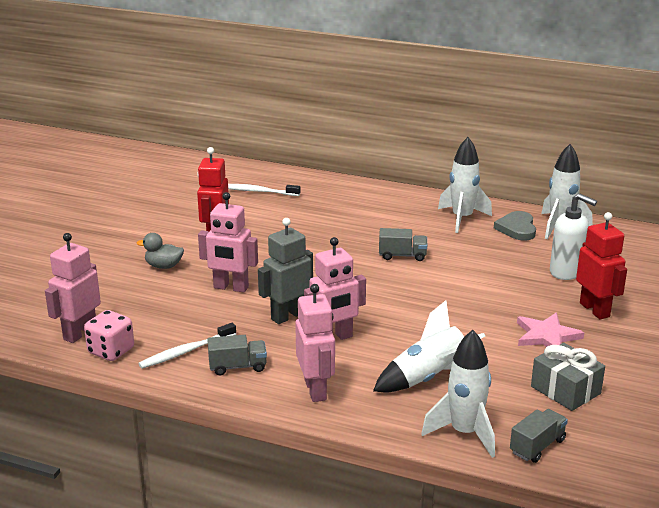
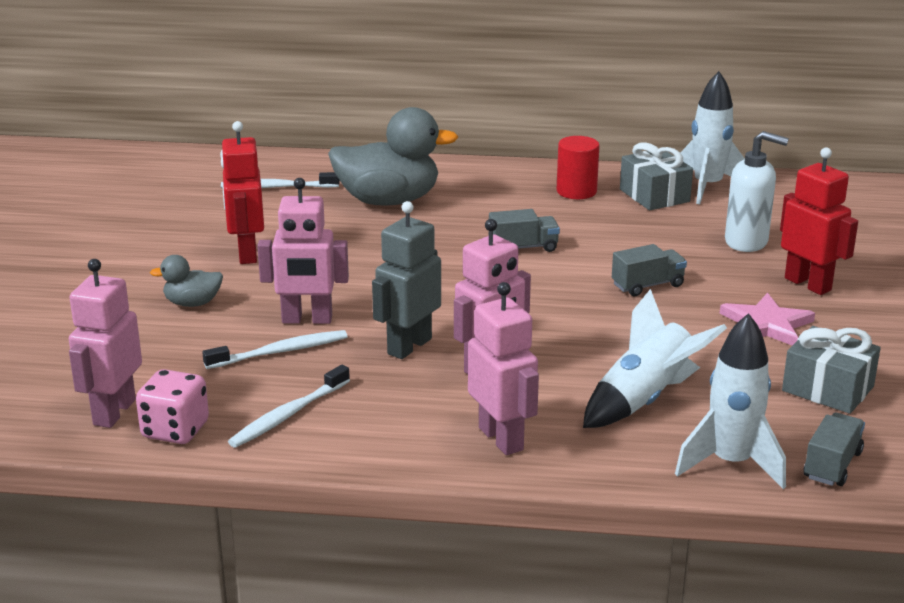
camera: 15 degrees left, 0 degrees up
(202, 307) = (279, 352): none -> white toothbrush
(237, 367) = (374, 424): grey truck -> grey truck (648, 285)
(327, 210) = (388, 201): none -> grey duck
(462, 218) = (576, 191): white rocket -> red cylinder
(517, 228) = (654, 195): grey heart -> grey gift

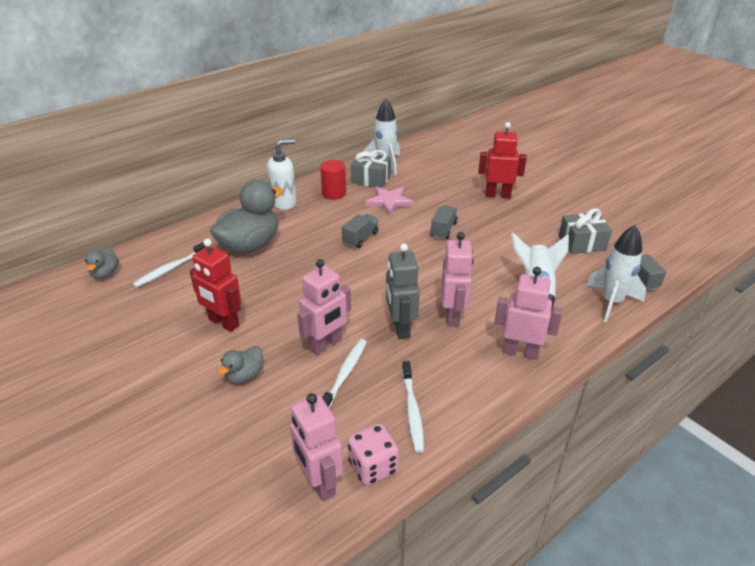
camera: 45 degrees left, 10 degrees up
(215, 165) = (105, 273): none -> grey duck
(746, 242) = (444, 185): white soap dispenser -> white soap dispenser (284, 203)
(766, 325) = (515, 224): pink star -> pink star (389, 201)

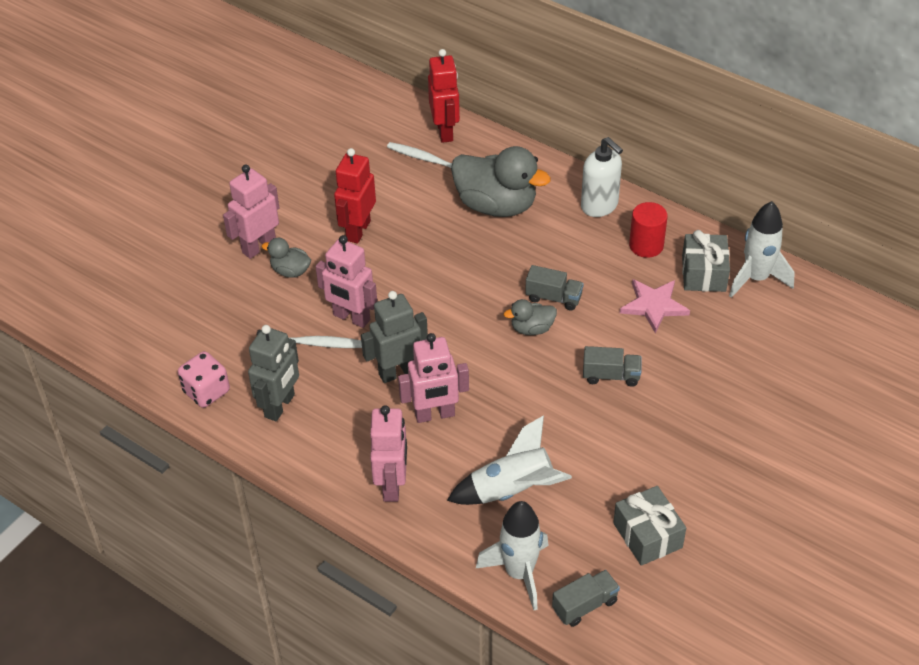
camera: 75 degrees right, 10 degrees up
(105, 273) = (401, 117): grey duck -> grey duck (532, 329)
(319, 482) = (182, 359): pink robot -> pink robot (258, 246)
(412, 410) = (280, 406): white toothbrush -> grey robot
(497, 195) = (734, 423): red robot -> red robot (445, 131)

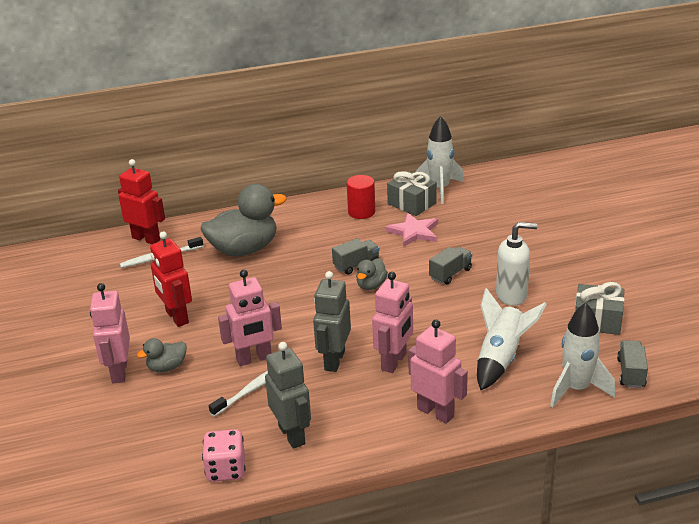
camera: 50 degrees left, 15 degrees down
(599, 206) = (304, 212): white soap dispenser -> white soap dispenser (512, 295)

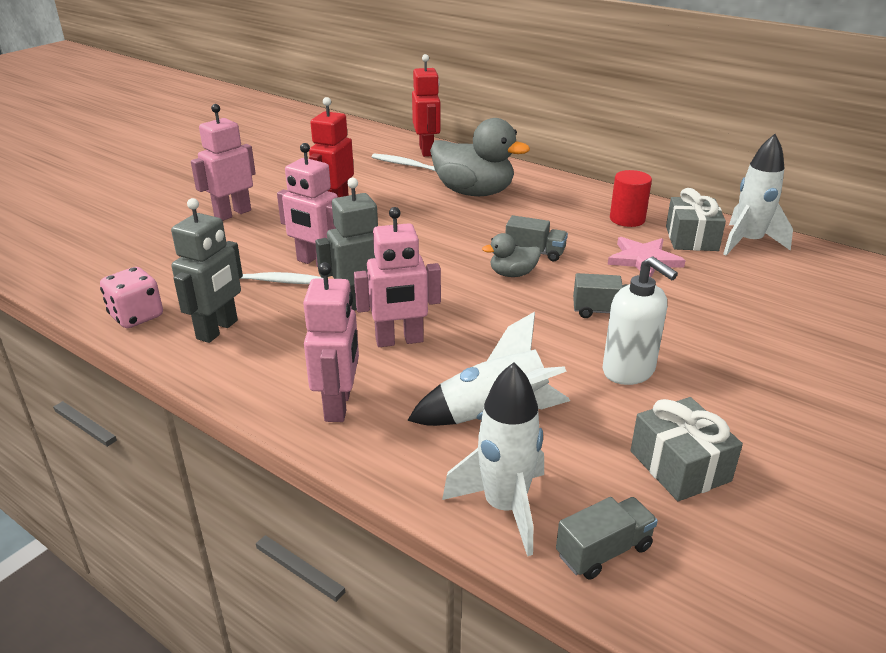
camera: 50 degrees right, 0 degrees up
(167, 367) = (260, 230): grey duck -> none

